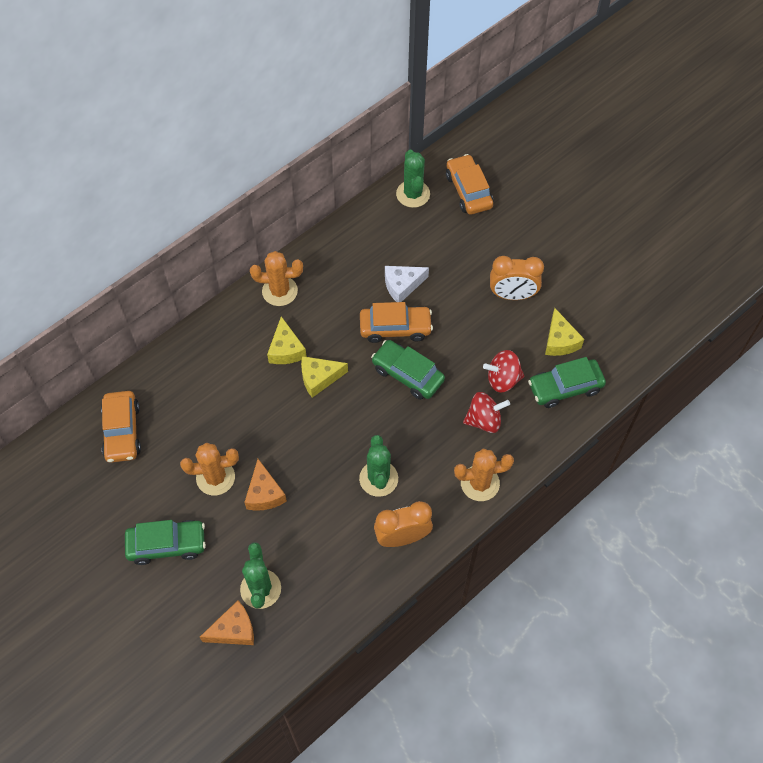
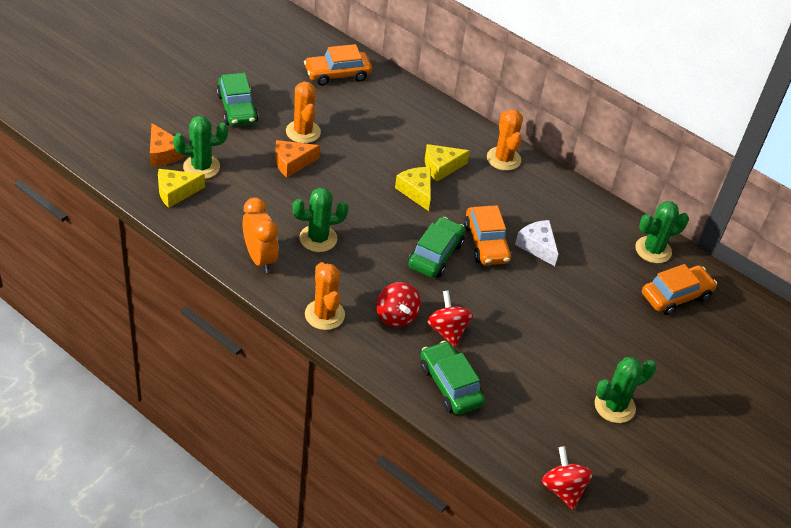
camera: 75 degrees right, 15 degrees down
(512, 295) = (553, 337): orange clock -> none
(560, 341) = (507, 380): yellow cheese -> yellow cheese (176, 192)
(588, 266) = (614, 406): none -> green cactus
(670, 322) = (563, 489): none -> red spinning top

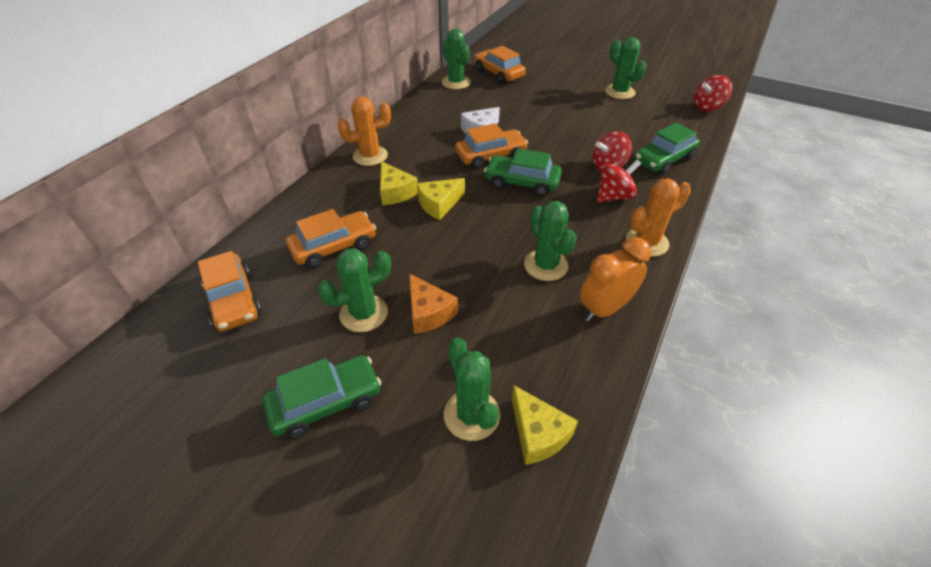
camera: 95 degrees left, 0 degrees up
(163, 153) = (459, 480): orange cheese -> none
(303, 132) = (363, 313): orange cactus -> green cactus
(378, 124) = (334, 247): none -> orange car

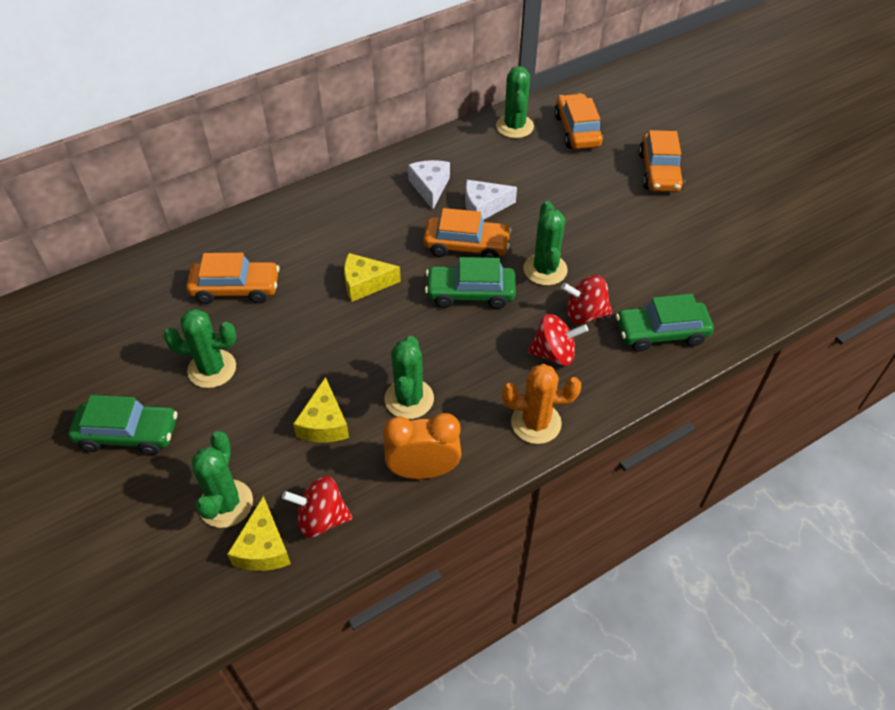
camera: 30 degrees right, 5 degrees up
(233, 300) = (122, 306): orange car -> orange car (659, 172)
(370, 156) = (344, 195): orange cactus -> none
(395, 192) = (335, 250): yellow cheese -> yellow cheese (324, 423)
(428, 312) = (265, 395): orange cheese -> none
(431, 132) = (430, 187): none -> white cheese
(522, 183) = (470, 293): green car -> green car turned 45 degrees counterclockwise
(619, 92) = (705, 214): green cactus -> green cactus (545, 269)
(707, 107) = (801, 282): red spinning top -> red spinning top (321, 518)

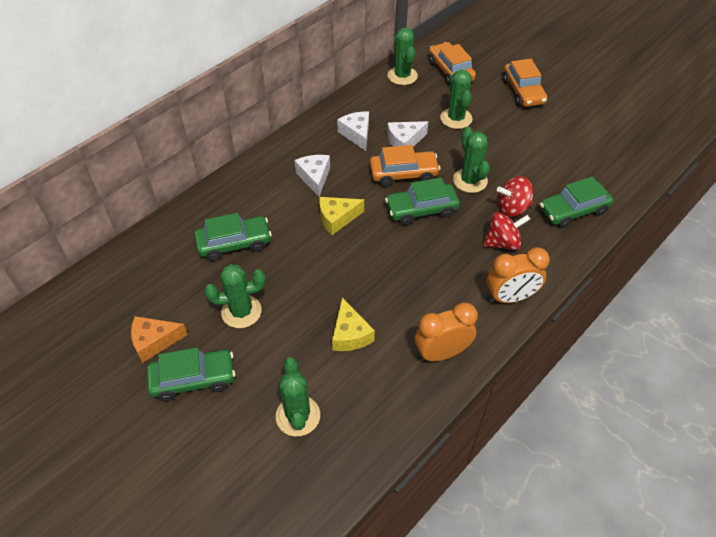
camera: 15 degrees left, 0 degrees up
(104, 381) = (154, 341): none -> orange cheese
(236, 288) = (234, 243): orange car -> green car
(263, 547) = (342, 443): yellow cheese -> none
(321, 518) = (378, 409): red spinning top -> none
(359, 230) = (314, 177): none -> white cheese
(409, 399) = (408, 300): green cactus -> green cactus (456, 118)
(536, 423) = (510, 297): orange cactus -> orange clock

